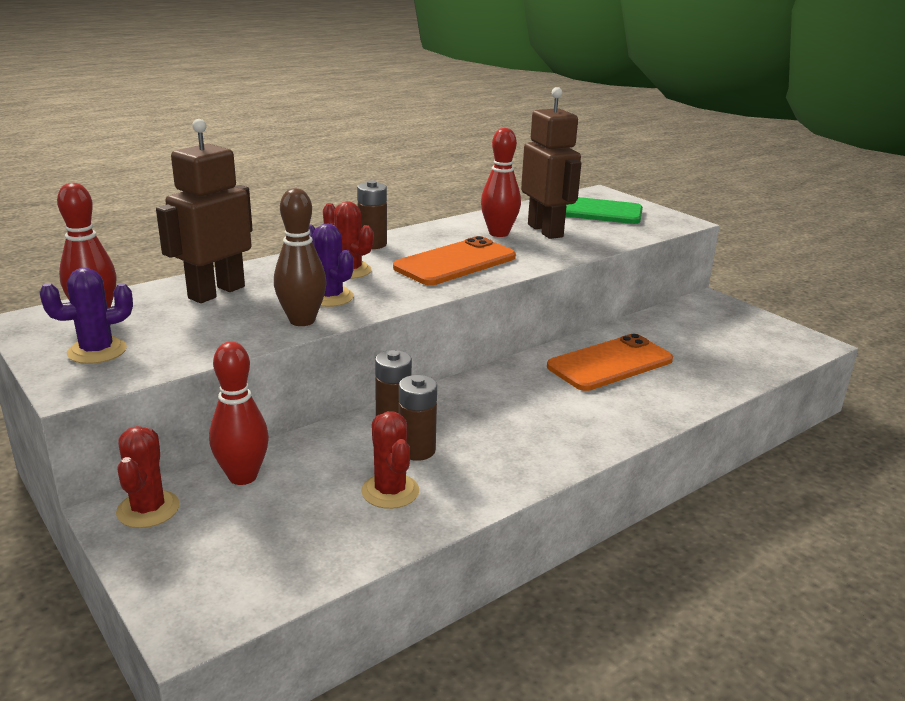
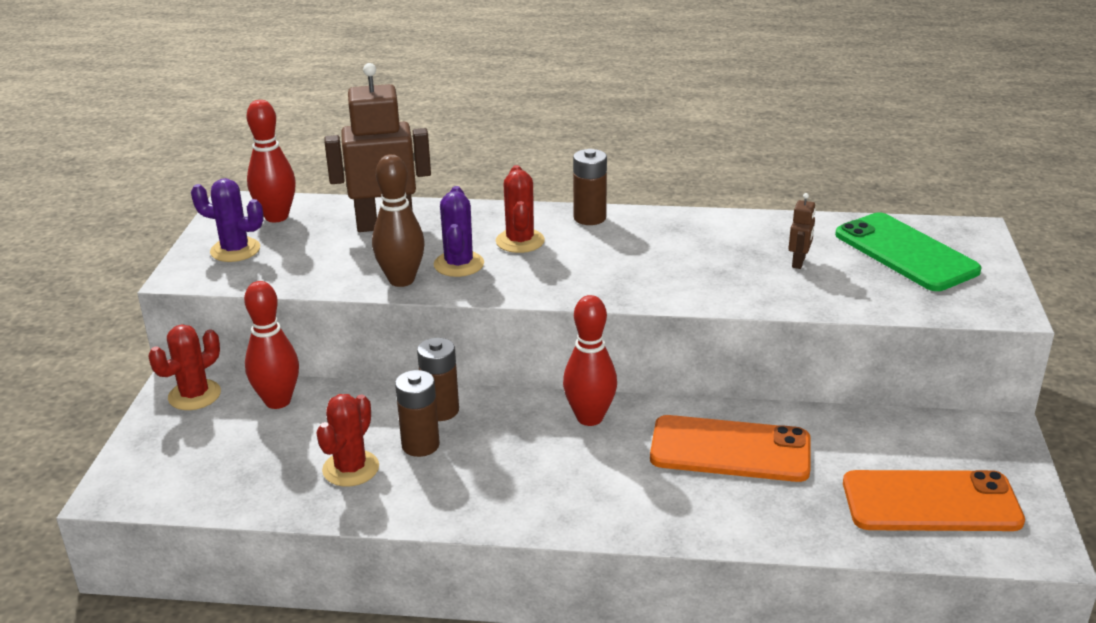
camera: 45 degrees right, 5 degrees up
(455, 262) = (630, 268): orange phone -> orange phone (931, 502)
(499, 233) = (739, 248): red bowling pin -> red bowling pin (589, 418)
(545, 231) = (799, 262): brown robot -> brown robot, size x0.43

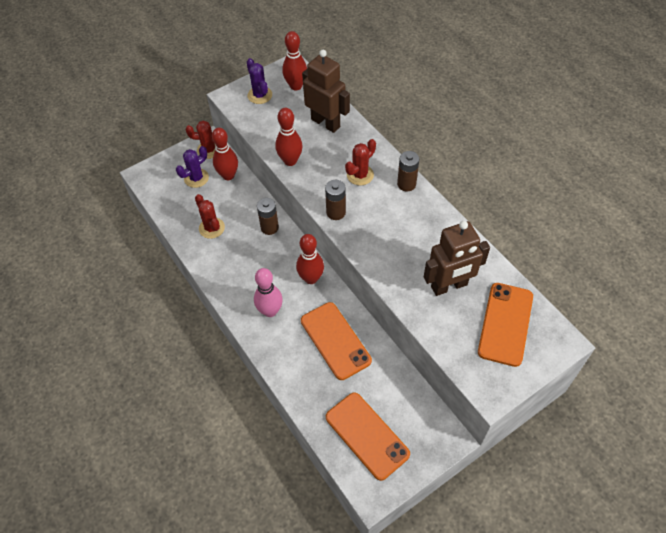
camera: 50 degrees right, 25 degrees up
(351, 468) = (211, 228): red cactus -> red cactus turned 75 degrees clockwise
(401, 280) = (290, 161): brown bowling pin -> red bowling pin
(420, 445) = (243, 238): brown battery -> brown battery (336, 212)
(459, 264) = (320, 169): purple cactus -> purple cactus (196, 178)
(597, 487) = (270, 311): none -> pink bowling pin
(799, 262) = (449, 286): brown robot -> brown robot, size x2.35
(905, 253) = (505, 324): green phone -> orange phone

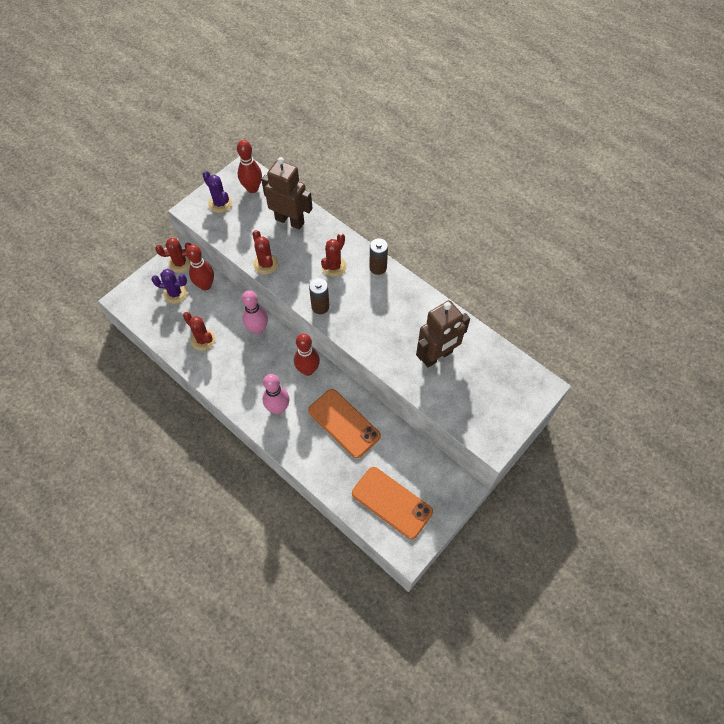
camera: 15 degrees left, 5 degrees up
(196, 178) = (175, 293): purple cactus -> purple cactus turned 60 degrees clockwise
(269, 227) = (257, 329): brown battery -> pink bowling pin
(290, 161) = (266, 264): red bowling pin -> red cactus
(505, 324) = (492, 381): orange phone -> none

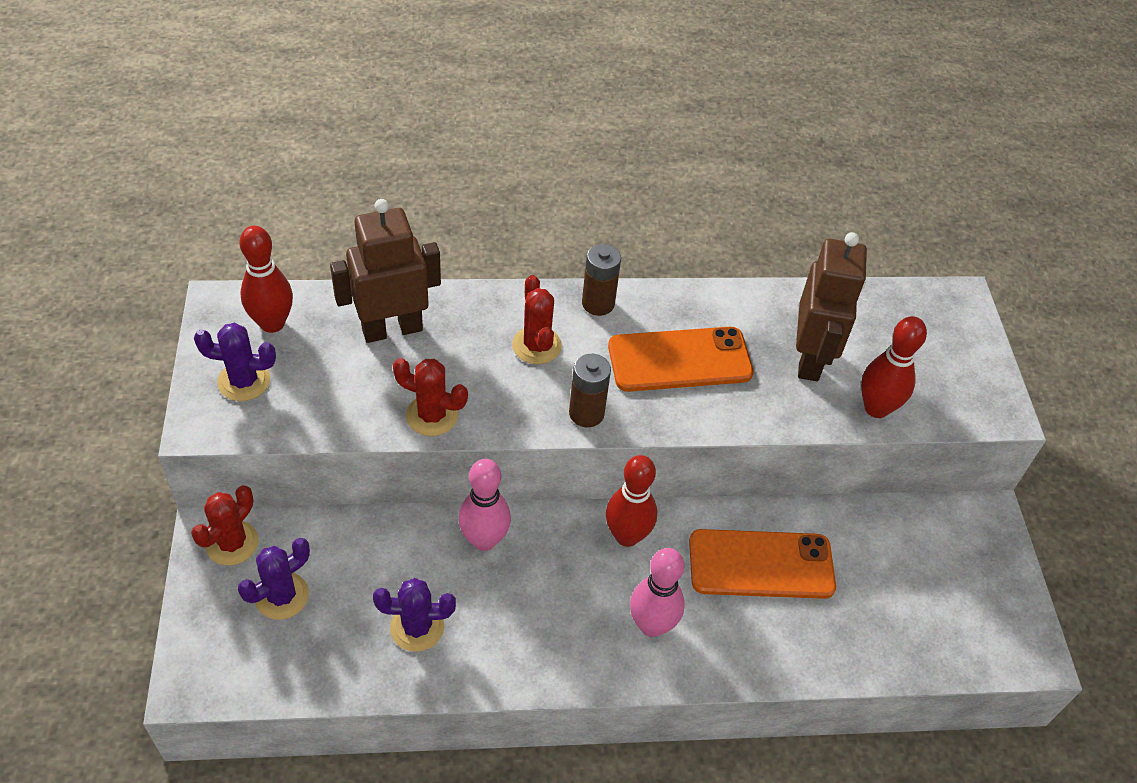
camera: 50 degrees left, 10 degrees down
(203, 340) = (417, 627): red cactus -> purple cactus
(205, 285) = (320, 543): red bowling pin -> red bowling pin (876, 408)
(392, 502) = (940, 611): orange phone -> orange phone (680, 360)

